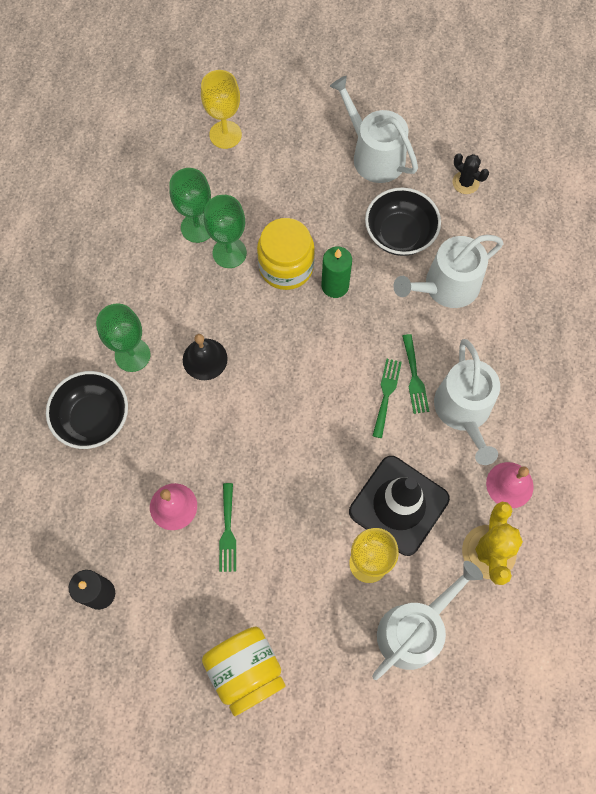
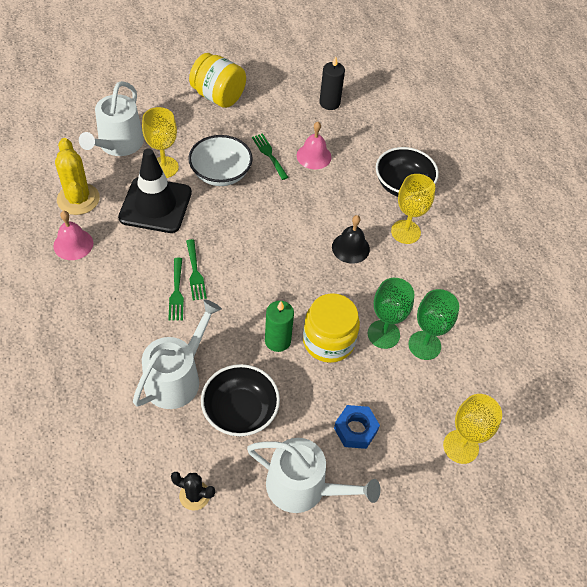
camera: 150 degrees right, 15 degrees down
(132, 355) = (405, 232): green goblet -> yellow goblet
(301, 524) = (221, 173): none -> white bowl
(306, 181) = (355, 430): none -> blue nut
(414, 378) = (176, 292): green fork -> green fork turned 150 degrees counterclockwise
(464, 411) = (126, 282): white watering can -> none

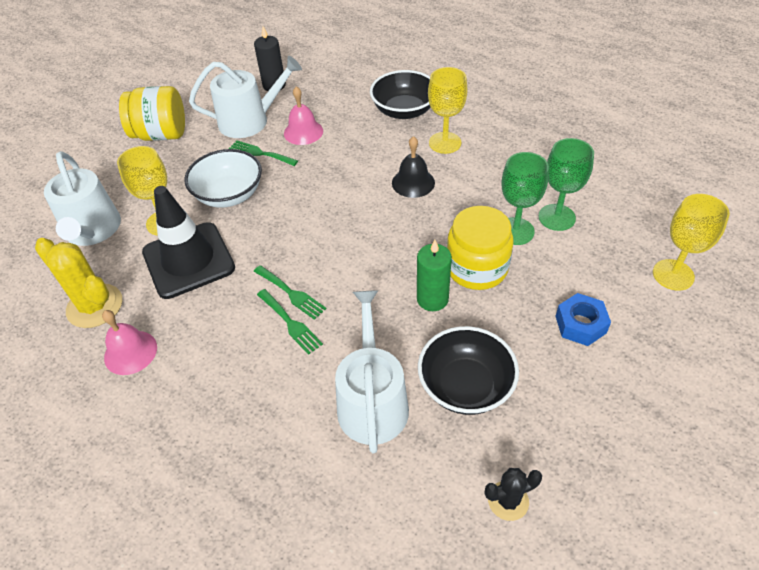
camera: 30 degrees left, 5 degrees down
(303, 487) = (594, 409): white watering can -> white watering can (250, 121)

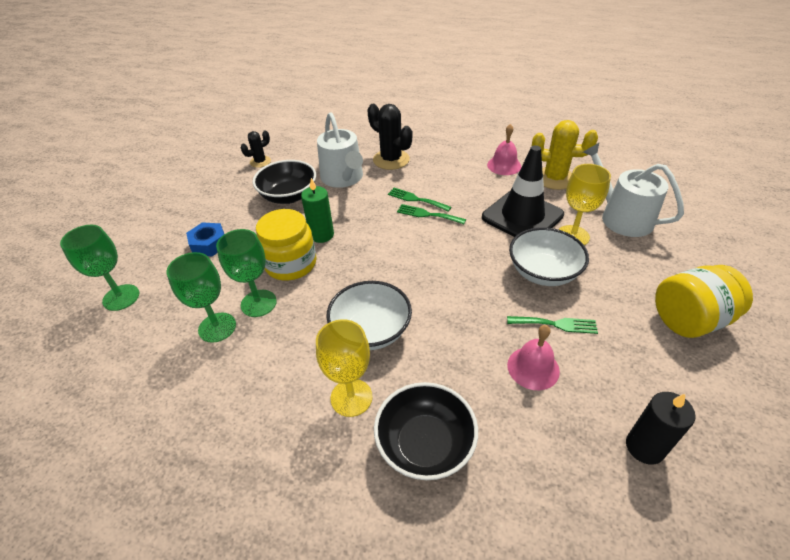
camera: 160 degrees right, 5 degrees down
(250, 121) = (611, 367): white watering can -> none
(279, 423) = (391, 160): none -> black cactus
(413, 182) = (371, 330): black bell -> white bowl
(673, 275) = (121, 297): yellow goblet -> green goblet

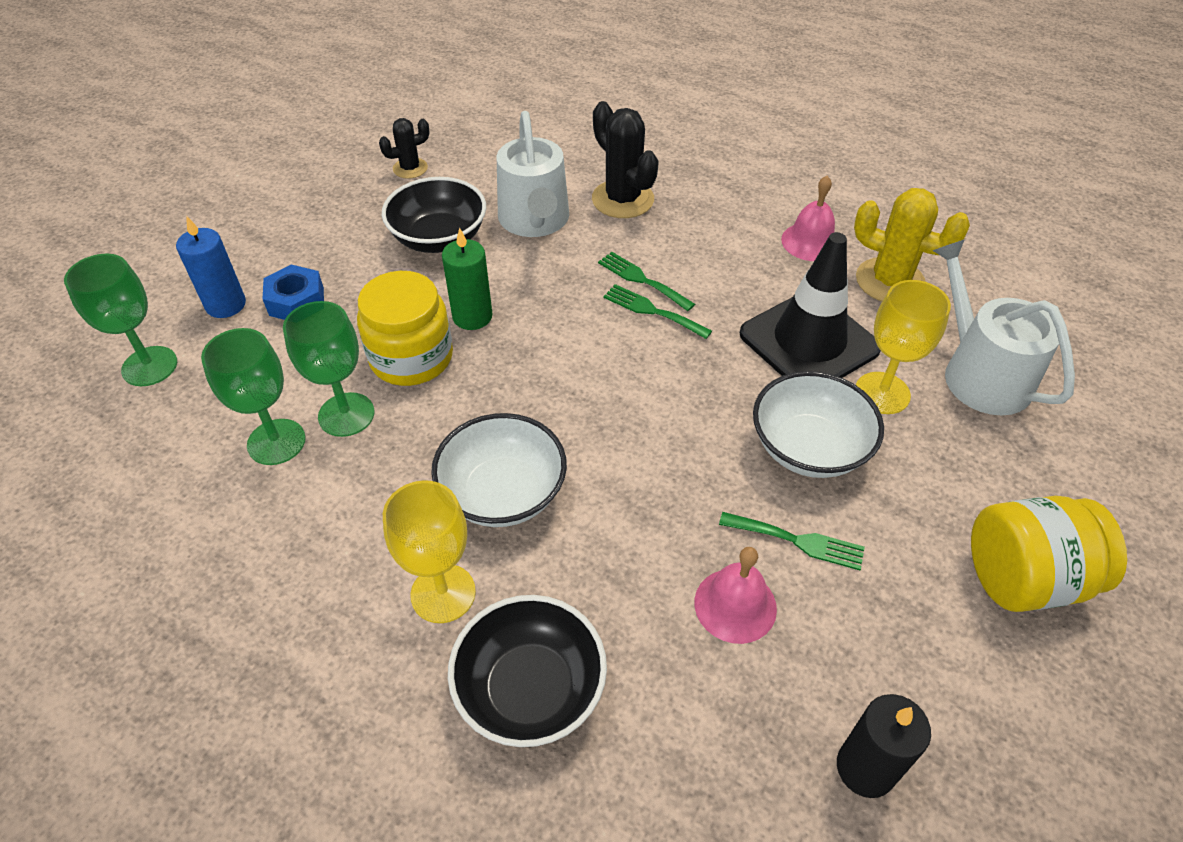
camera: 10 degrees right, 5 degrees up
(163, 253) = (226, 305): none -> blue candle

